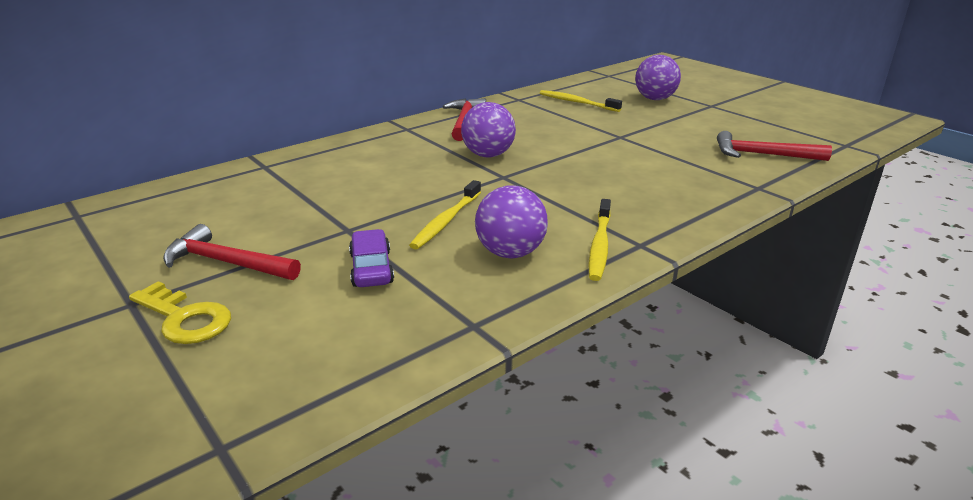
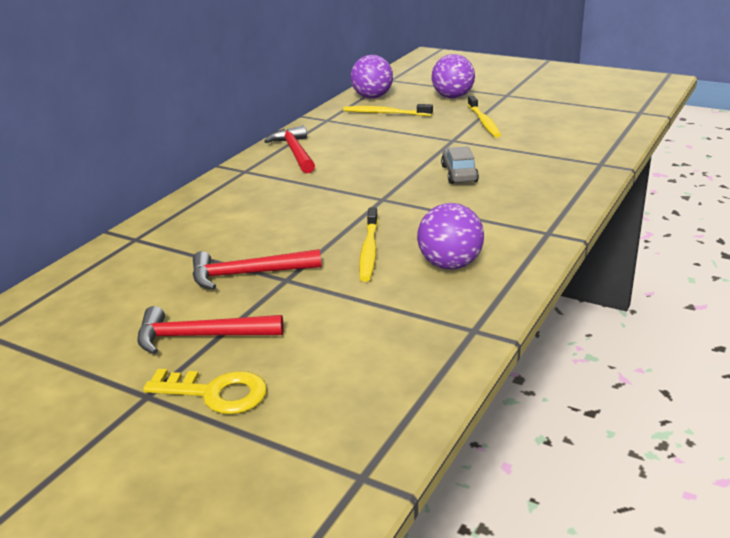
camera: 20 degrees left, 0 degrees up
(371, 268) = (343, 307): purple car -> none
(488, 155) = (349, 181): purple ball -> purple ball (372, 97)
(598, 168) = (459, 174): none -> grey car
(599, 246) = (517, 241): yellow toothbrush -> yellow toothbrush (484, 122)
(763, 155) = (583, 134): red hammer -> red hammer (248, 274)

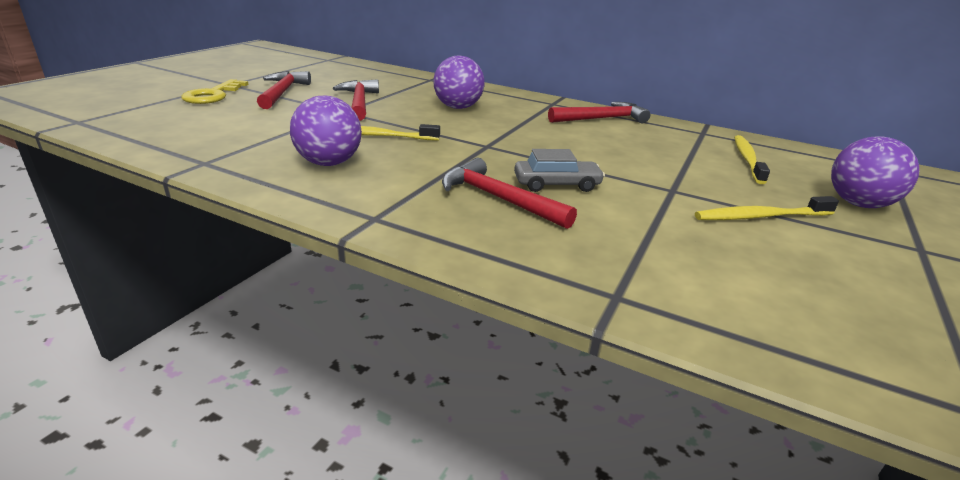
camera: 85 degrees right, 0 degrees up
(372, 97) = (803, 156): purple ball -> purple ball (458, 107)
(493, 192) = (499, 198): none -> red hammer

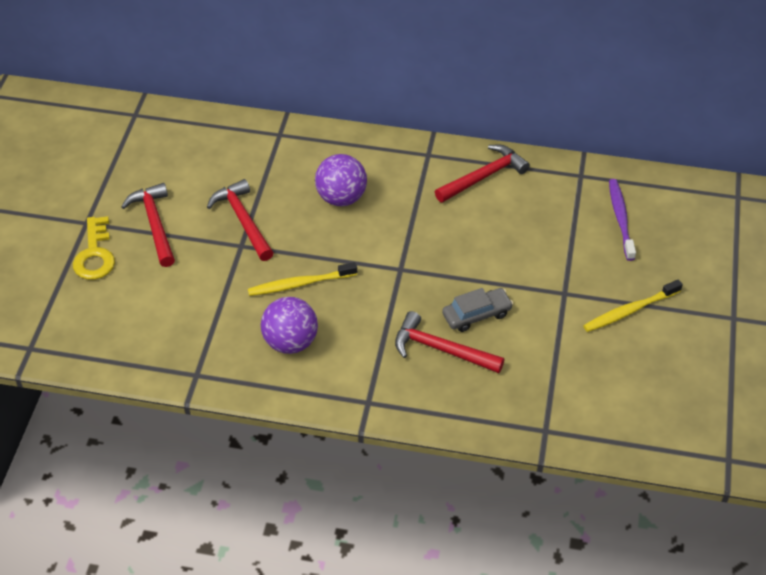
camera: 15 degrees left, 20 degrees up
(747, 159) = (621, 219): yellow toothbrush -> purple toothbrush
(858, 204) = (702, 267): purple ball -> none

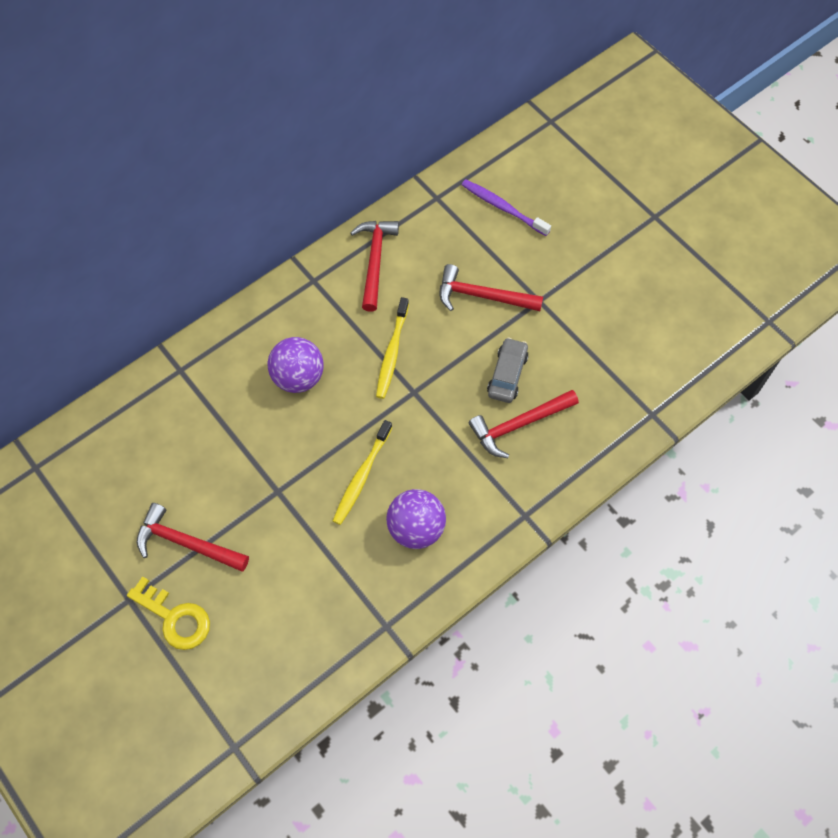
camera: 50 degrees left, 15 degrees up
(243, 220) = (251, 469): red hammer -> red hammer (482, 296)
(629, 311) = (592, 273): yellow toothbrush -> yellow toothbrush (392, 353)

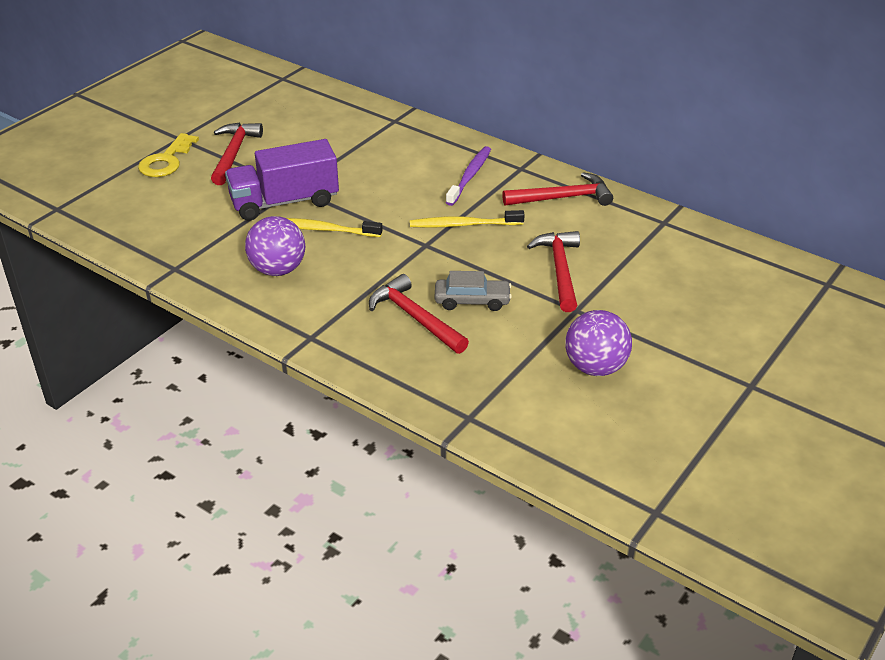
camera: 75 degrees right, 25 degrees down
(298, 377) = (413, 178): purple ball -> purple ball (595, 367)
(301, 505) = (284, 202): none -> purple truck
(503, 207) = (681, 267): purple toothbrush -> purple toothbrush (470, 176)

